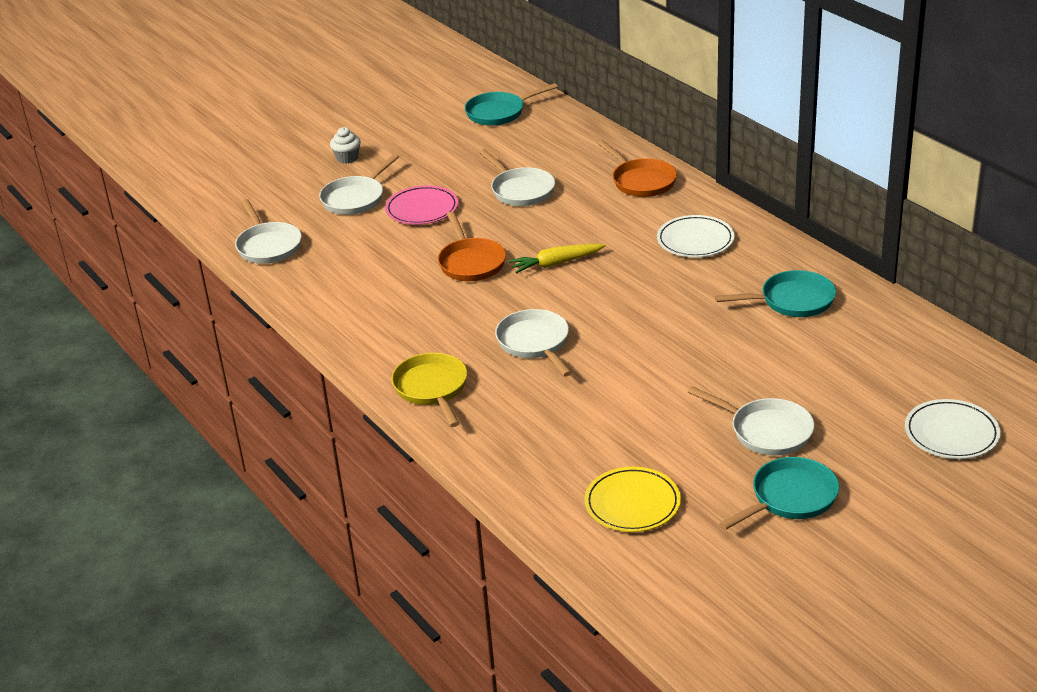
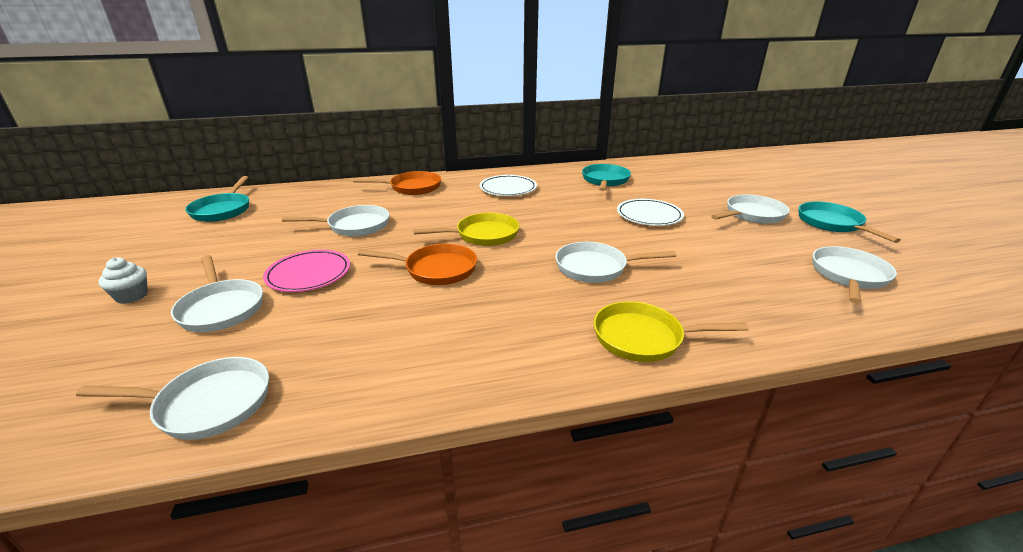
camera: 70 degrees left, 5 degrees down
(556, 263) = (483, 235): yellow carrot -> yellow pan
(632, 503) = (849, 276): yellow plate -> white pan
(951, 433) = (761, 176): white plate -> white plate (649, 215)

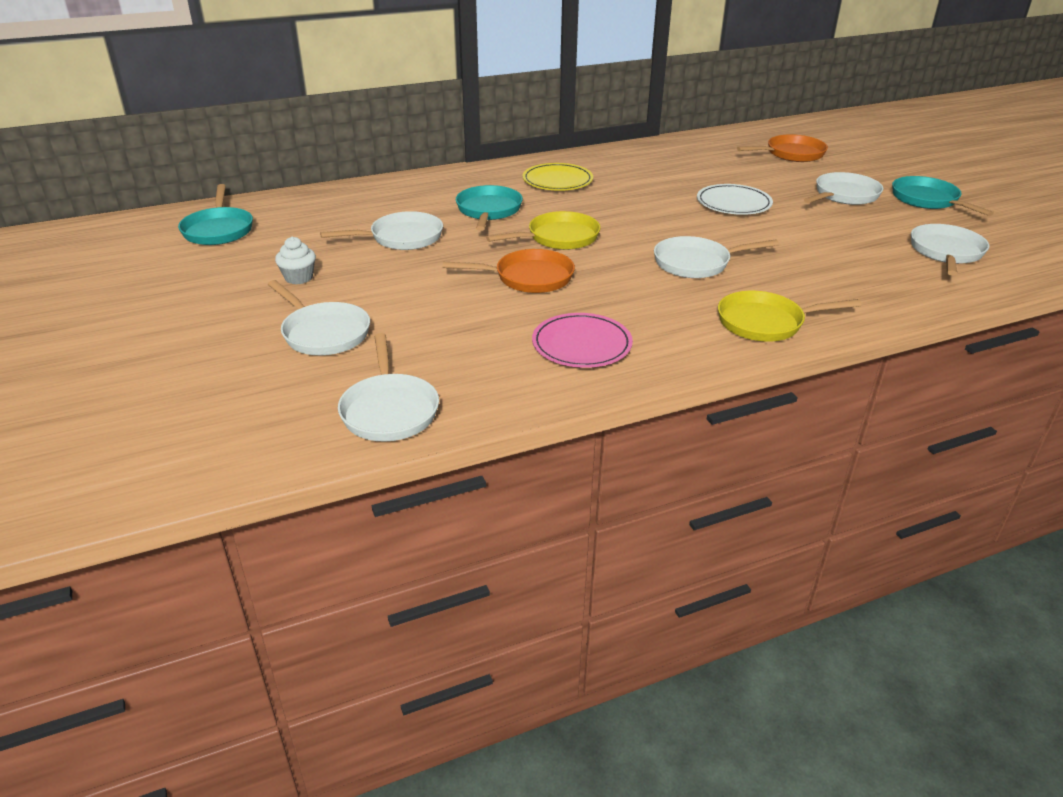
camera: 10 degrees left, 5 degrees up
(132, 296) = (209, 330): white cupcake -> white cupcake (299, 278)
(208, 404) = (389, 410): white pan -> white pan turned 90 degrees clockwise
(309, 274) = (391, 293): pink plate -> pink plate (581, 345)
(412, 187) = (438, 186): orange pan -> orange pan (791, 154)
(508, 188) = (557, 181): white plate -> yellow plate
(605, 180) = (668, 164): turquoise pan -> turquoise pan (488, 211)

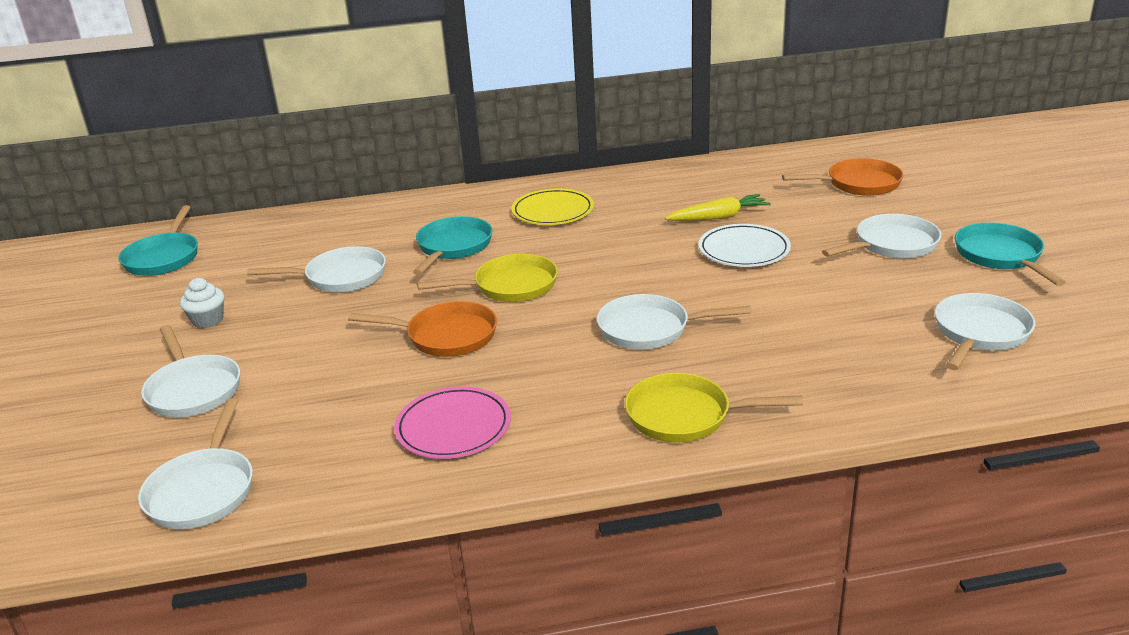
camera: 15 degrees right, 5 degrees down
(698, 181) = (718, 217): none -> yellow carrot

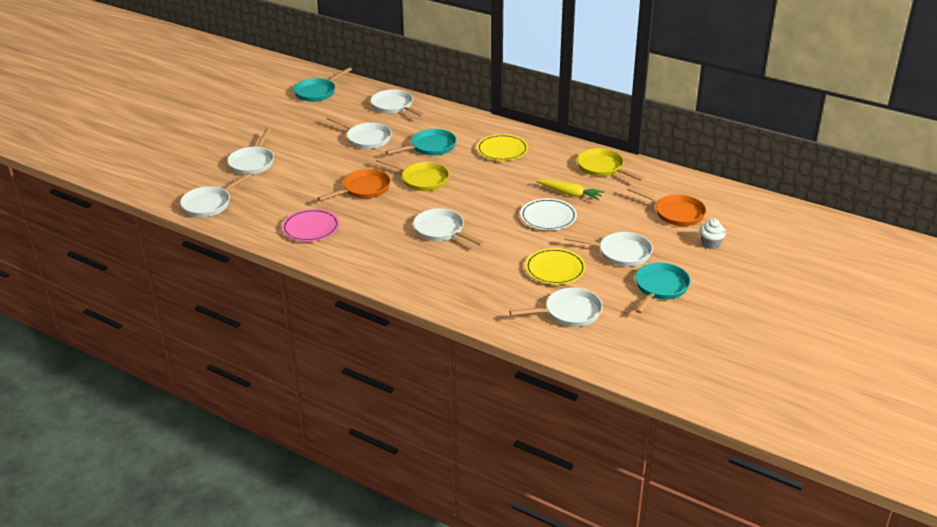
camera: 40 degrees right, 5 degrees up
(208, 320) = (294, 134): white cupcake -> white cupcake (710, 244)
(318, 227) = (394, 106): none -> white pan
(446, 336) = (363, 189): orange pan -> orange pan turned 90 degrees counterclockwise
(685, 416) = (392, 272): yellow pan -> yellow pan (602, 168)
(865, 297) = (555, 269): none -> yellow plate

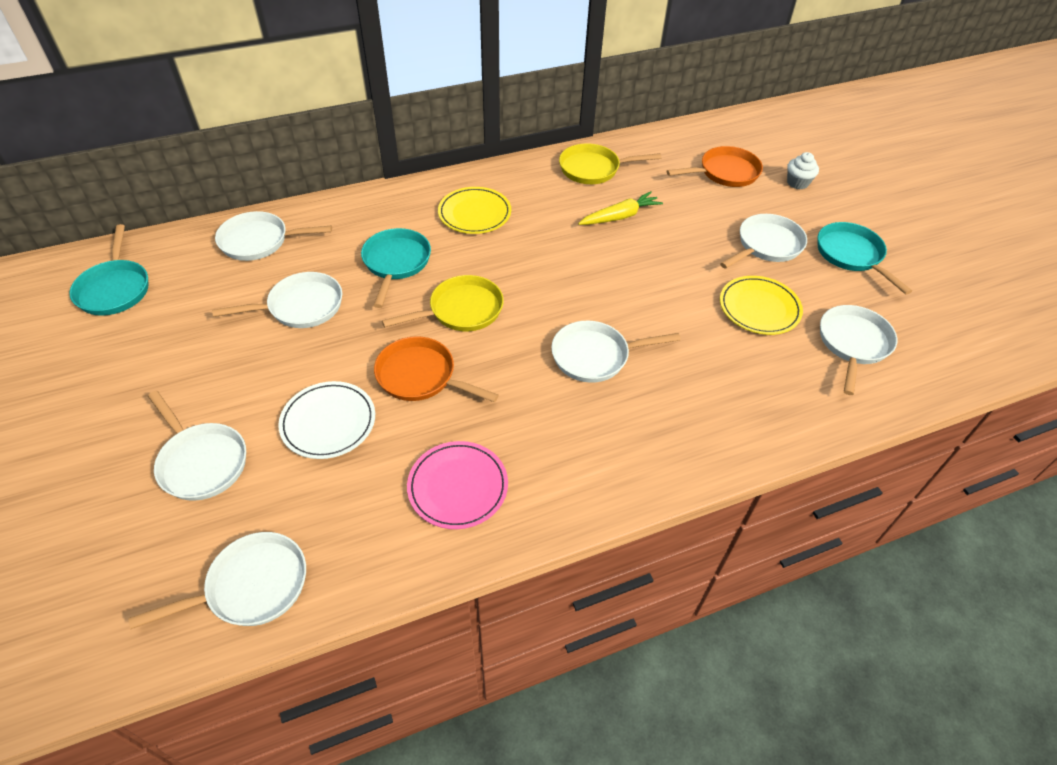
camera: 55 degrees left, 15 degrees up
(209, 204) = (251, 586): white pan -> white pan turned 105 degrees counterclockwise
(363, 189) = (421, 376): orange pan -> orange pan turned 60 degrees counterclockwise
(548, 217) = (650, 256): white plate -> white plate (328, 422)

